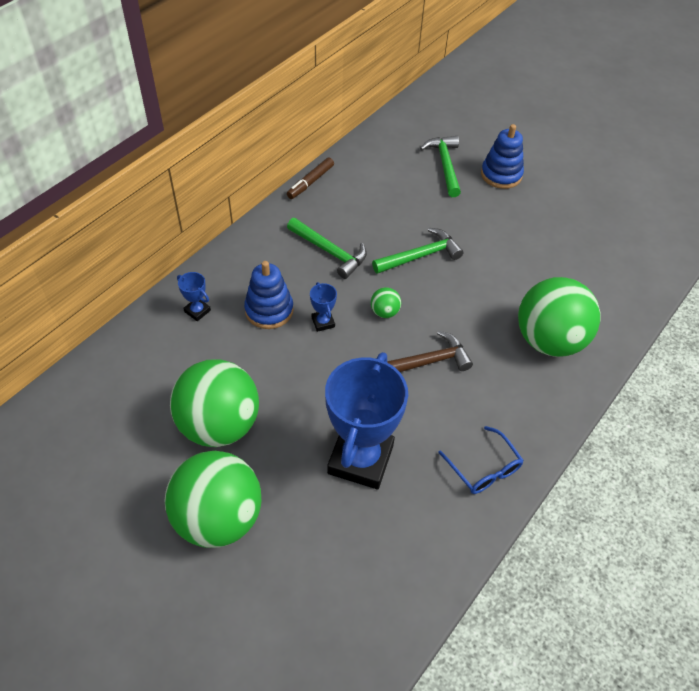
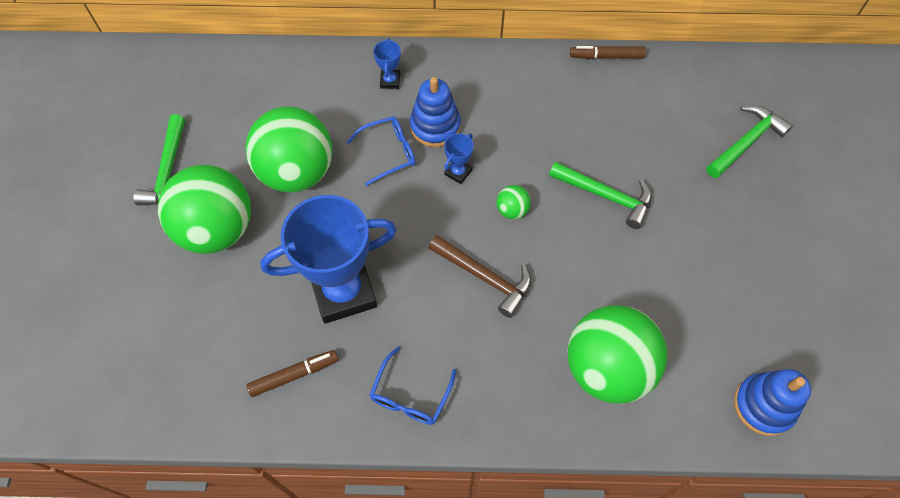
camera: 55 degrees right, 10 degrees up
(263, 353) = (389, 153): none -> blue glasses
(330, 252) = (540, 125): green hammer -> green hammer (168, 171)
(406, 539) = (294, 375): none -> brown marker
(501, 175) = (788, 197): blue stacking toy -> blue stacking toy (763, 405)

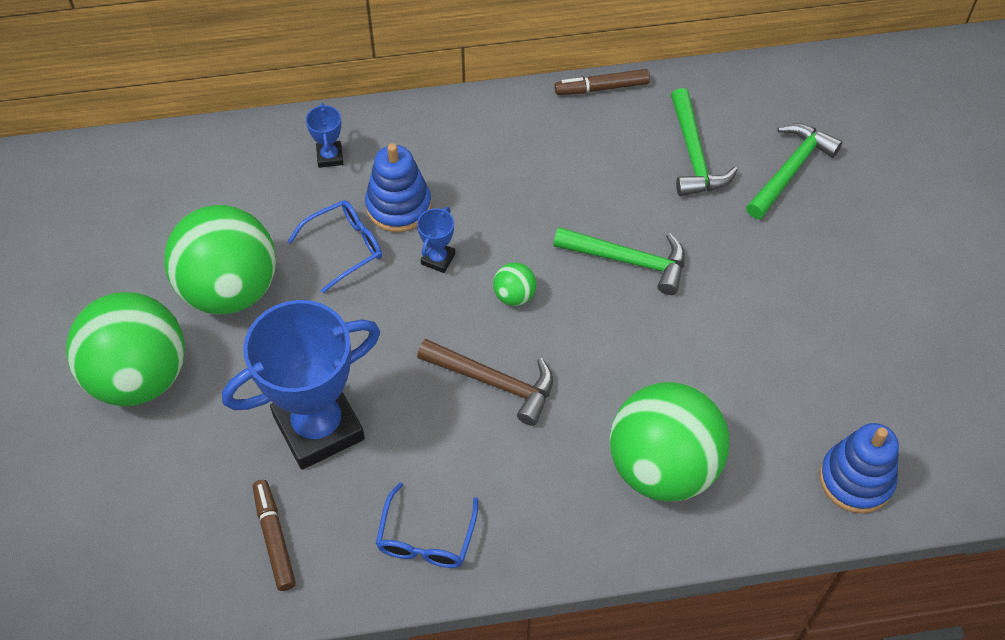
camera: 10 degrees left, 5 degrees down
(168, 171) = (59, 313): green hammer -> green hammer (694, 155)
(294, 375) = (274, 538): brown marker -> brown marker turned 75 degrees counterclockwise

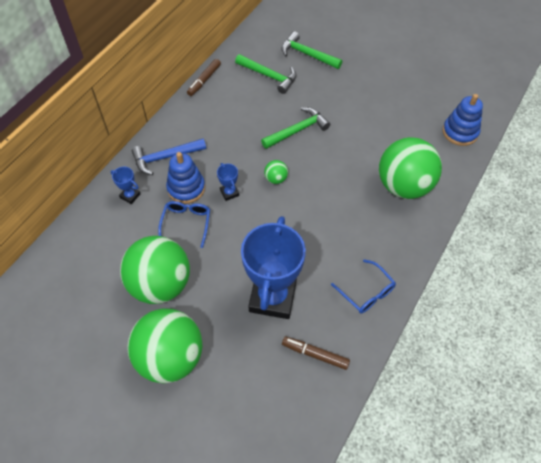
camera: 50 degrees left, 0 degrees up
(425, 146) = (165, 158): none -> blue hammer
(494, 382) = (312, 215): brown hammer -> none
(790, 170) = (307, 54): green hammer -> green hammer turned 45 degrees counterclockwise

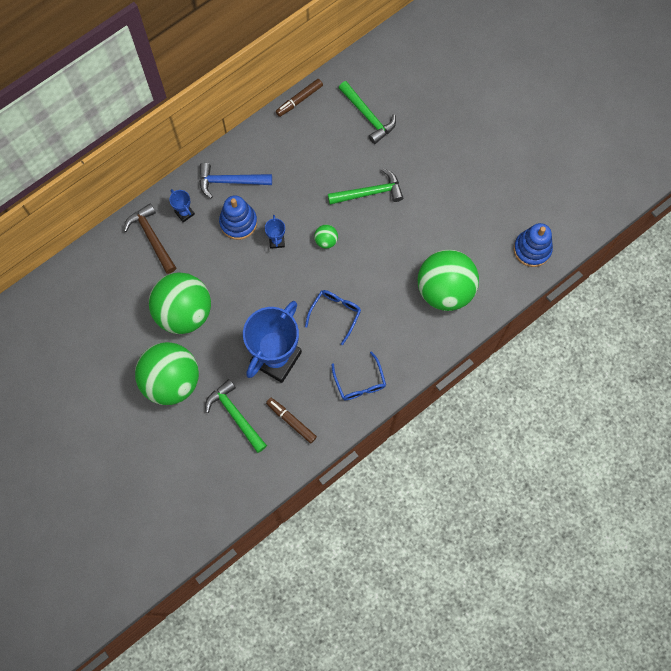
camera: 20 degrees right, 15 degrees up
(104, 226) = (152, 237): none -> brown hammer
(186, 223) = (226, 259): blue glasses -> blue glasses (335, 314)
(307, 54) = (419, 100): green hammer -> green hammer (235, 415)

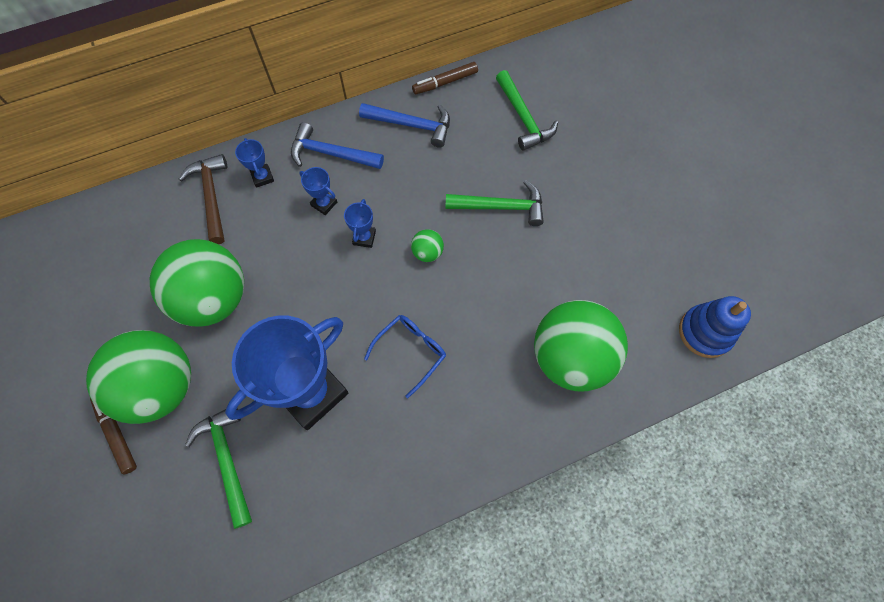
camera: 15 degrees right, 5 degrees down
(238, 222) = (324, 204): blue stacking toy -> blue trophy
(284, 143) = (412, 125): none -> blue hammer
(291, 421) = (301, 491): brown marker -> brown marker (116, 434)
(360, 382) = (416, 460): blue glasses -> none

